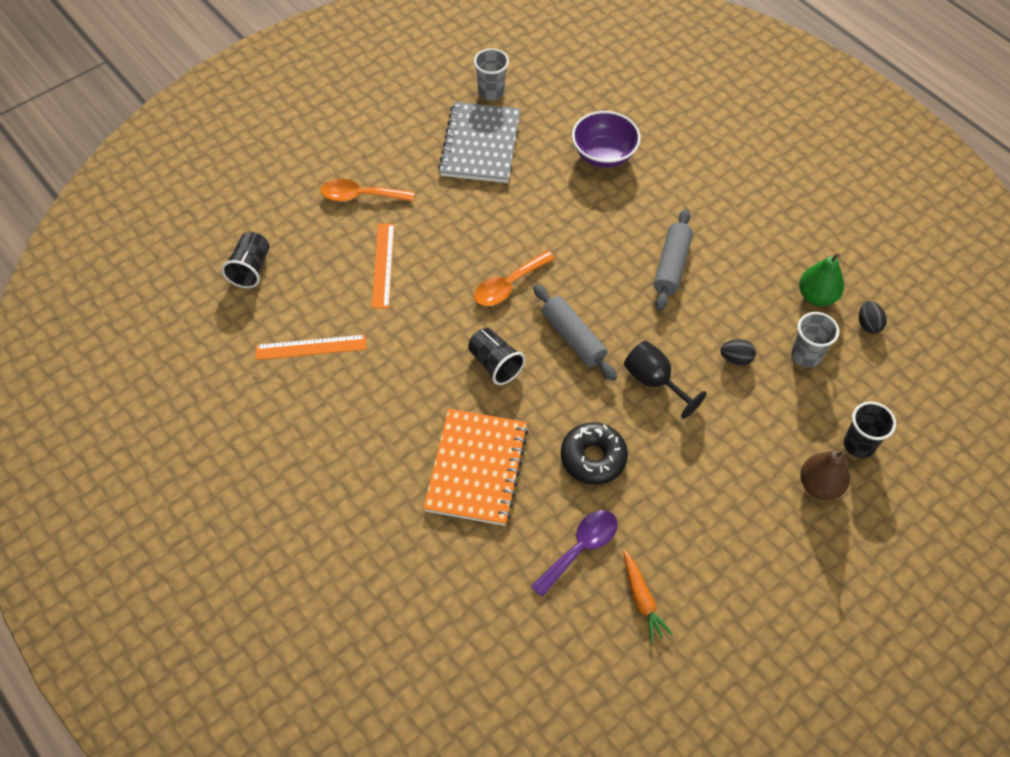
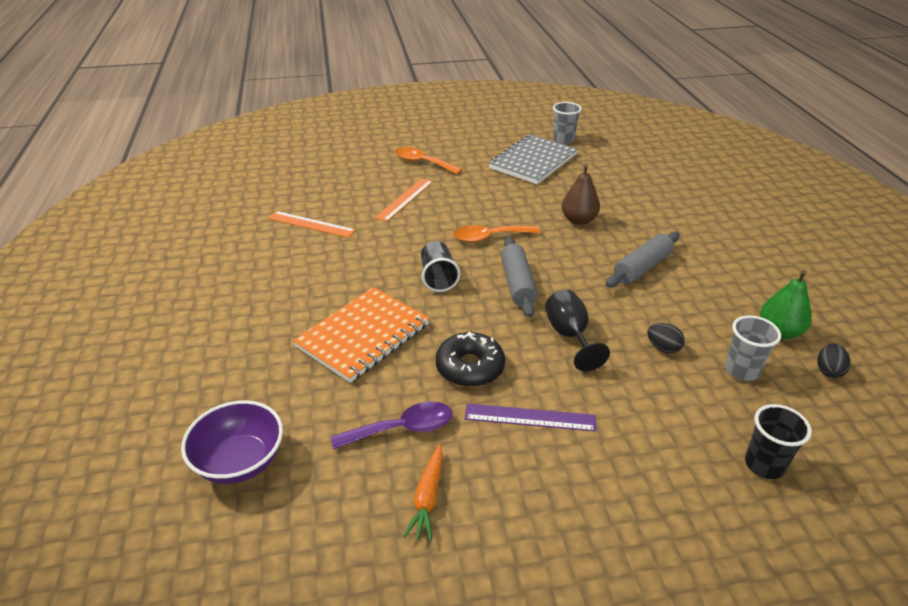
camera: 30 degrees right, 20 degrees down
(250, 269) = (313, 175): black cup -> none
(603, 154) = (628, 190): purple bowl -> purple bowl (240, 461)
(672, 486) = (530, 417): none -> purple ruler
(819, 485) = (695, 482): brown pear -> brown pear (578, 220)

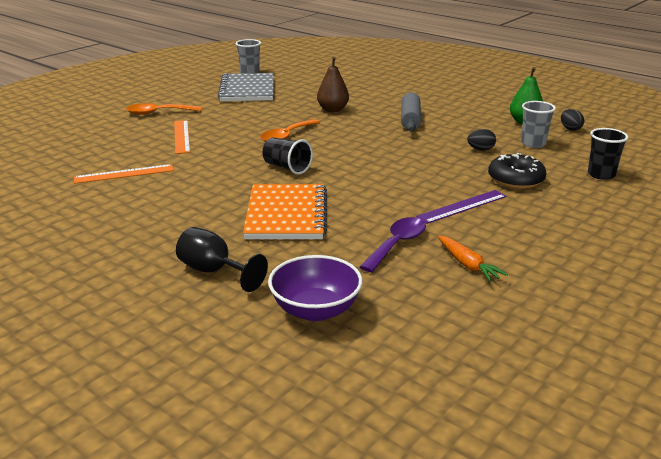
camera: 40 degrees left, 10 degrees down
(470, 367) = (388, 200): black donut -> black donut (515, 179)
(517, 284) = (347, 152): grey rolling pin -> none
(569, 336) = (422, 163): black goblet -> black goblet (214, 271)

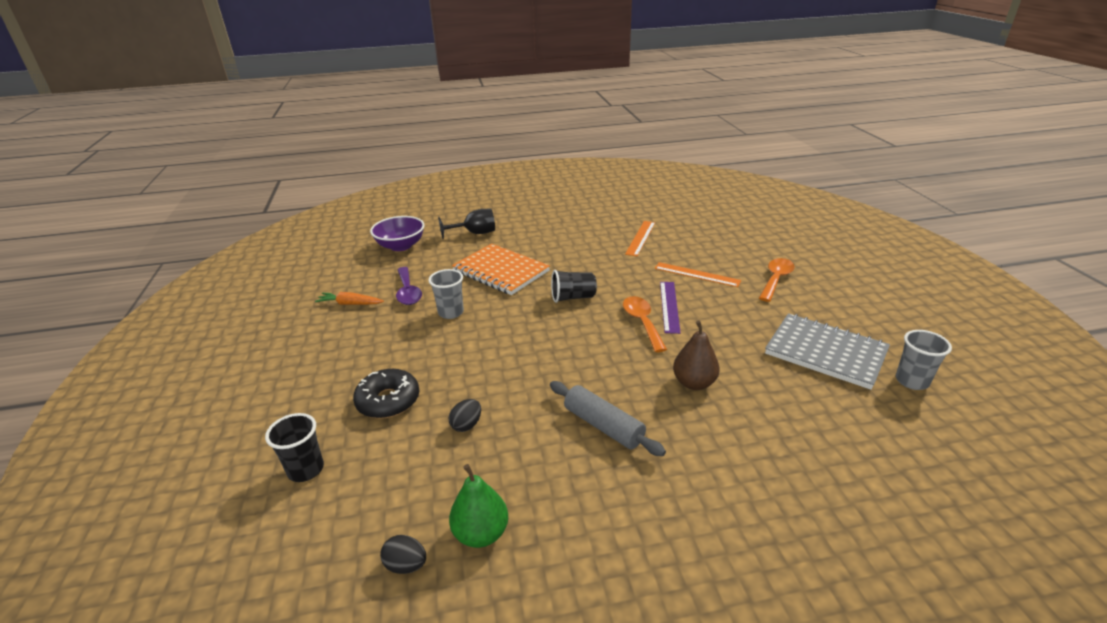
camera: 130 degrees right, 5 degrees up
(462, 206) = (402, 342): purple ruler -> purple ruler (669, 306)
(533, 144) = (423, 480): grey cup -> grey cup (451, 312)

